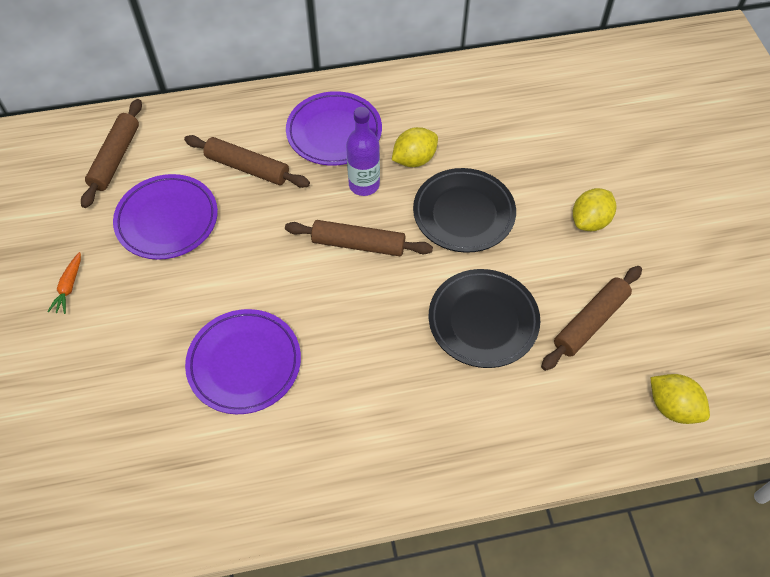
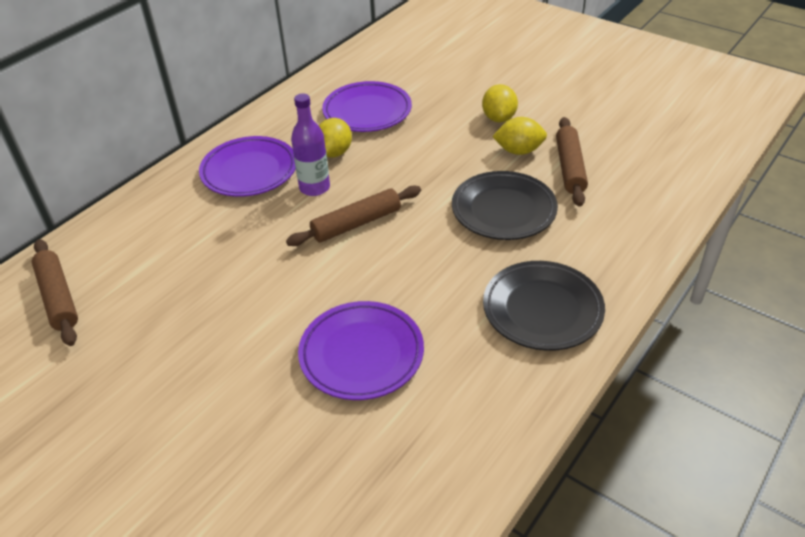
camera: 40 degrees left, 15 degrees down
(69, 287) = (123, 415): orange carrot -> none
(167, 220) = (167, 308): purple plate -> purple plate (367, 112)
(247, 168) = (200, 232): brown rolling pin -> none
(463, 214) = (411, 162): black plate -> black plate (542, 310)
(672, 407) = (673, 178): yellow lemon -> yellow lemon (519, 151)

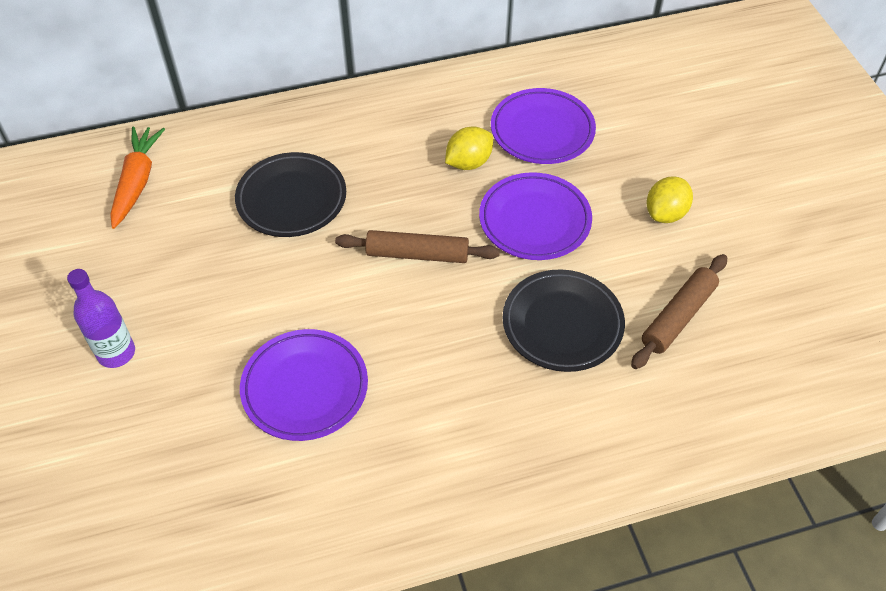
camera: 35 degrees right, 10 degrees up
(58, 297) = (137, 182): brown rolling pin -> orange carrot
(249, 171) = (377, 140): purple plate -> purple plate (534, 221)
(314, 188) = (416, 192): purple bottle -> purple bottle (116, 353)
(519, 151) = (646, 265): yellow lemon -> none
(542, 310) = (492, 451): black plate -> black plate (292, 199)

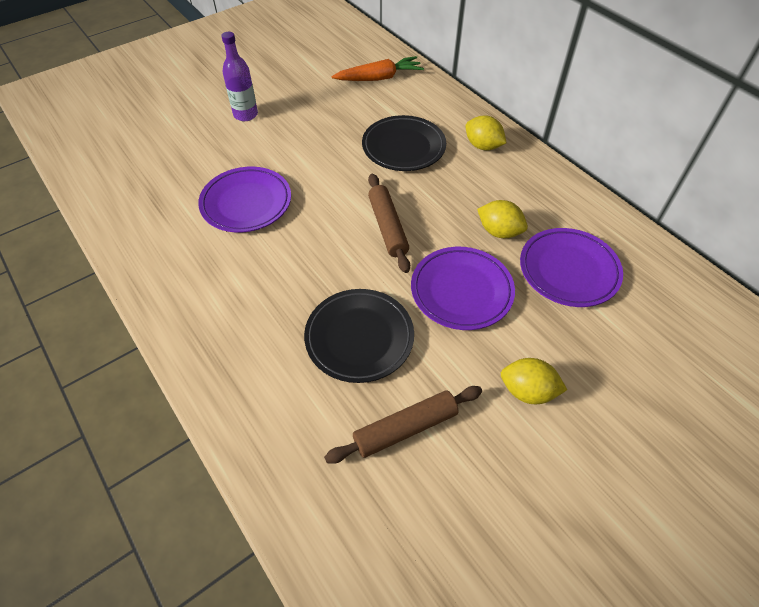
camera: 70 degrees right, 0 degrees up
(331, 128) = (483, 146): none -> yellow lemon
(678, 317) = (405, 428): brown rolling pin -> brown rolling pin turned 45 degrees counterclockwise

